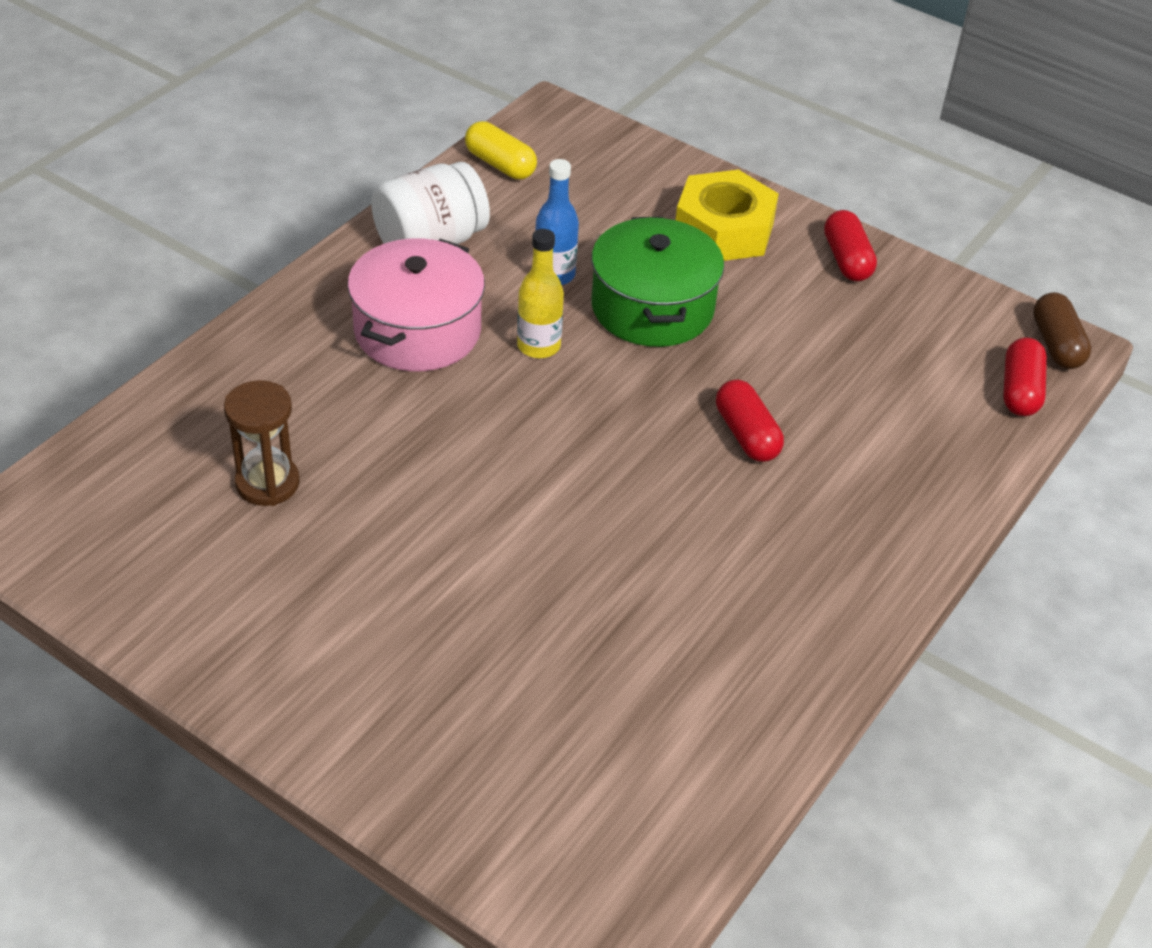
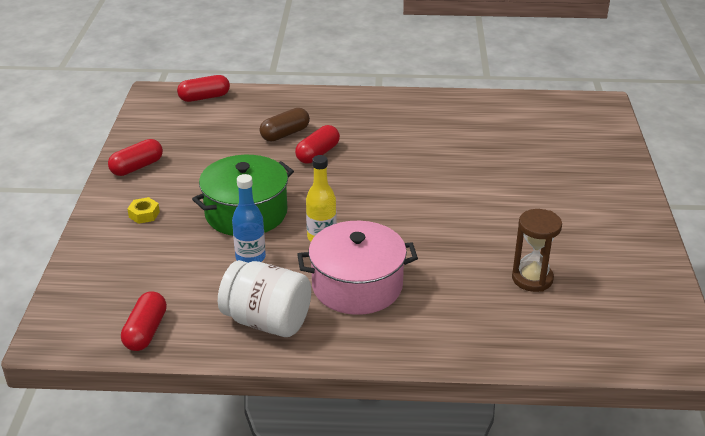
camera: 120 degrees left, 10 degrees down
(500, 165) = (146, 331): yellow capsule -> red capsule
(723, 230) = (144, 214): yellow nut -> yellow nut, size x0.41
(1056, 345) = (157, 96): brown capsule -> brown capsule (285, 134)

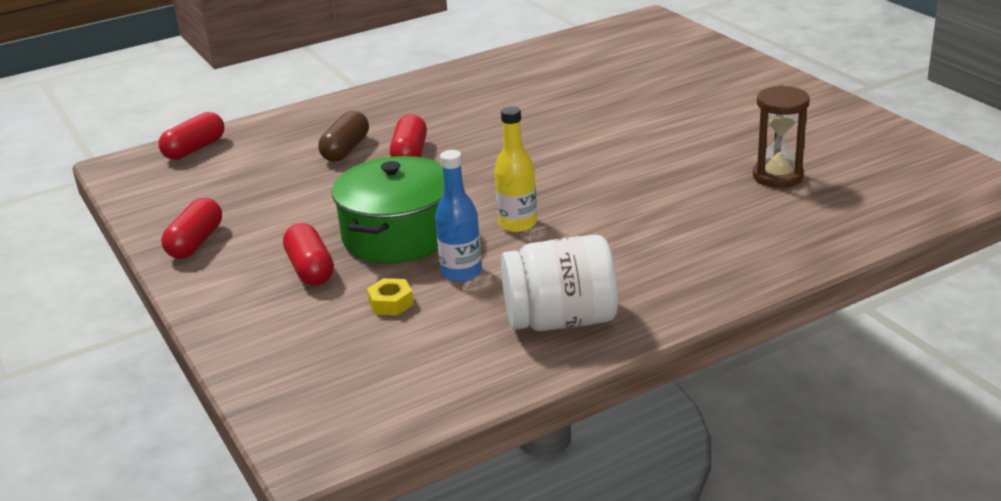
camera: 30 degrees left, 5 degrees down
(144, 214) = (270, 283): yellow nut -> yellow nut (391, 303)
(146, 331) = (430, 390): red capsule -> red capsule (310, 269)
(357, 286) = (615, 250): pink pot -> none

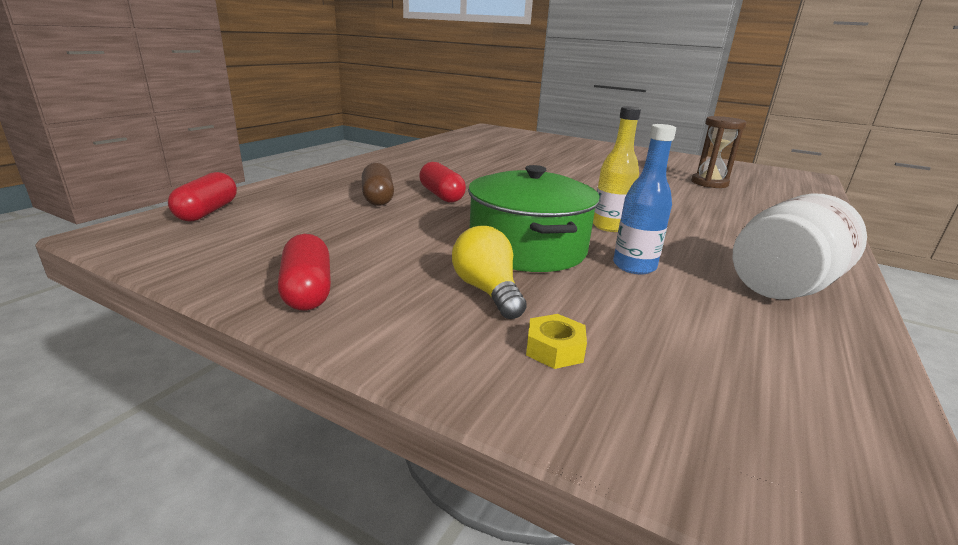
camera: 35 degrees left, 5 degrees down
(310, 269) = (487, 291): red capsule -> yellow light bulb
(391, 303) = (622, 305): yellow nut -> yellow nut (554, 349)

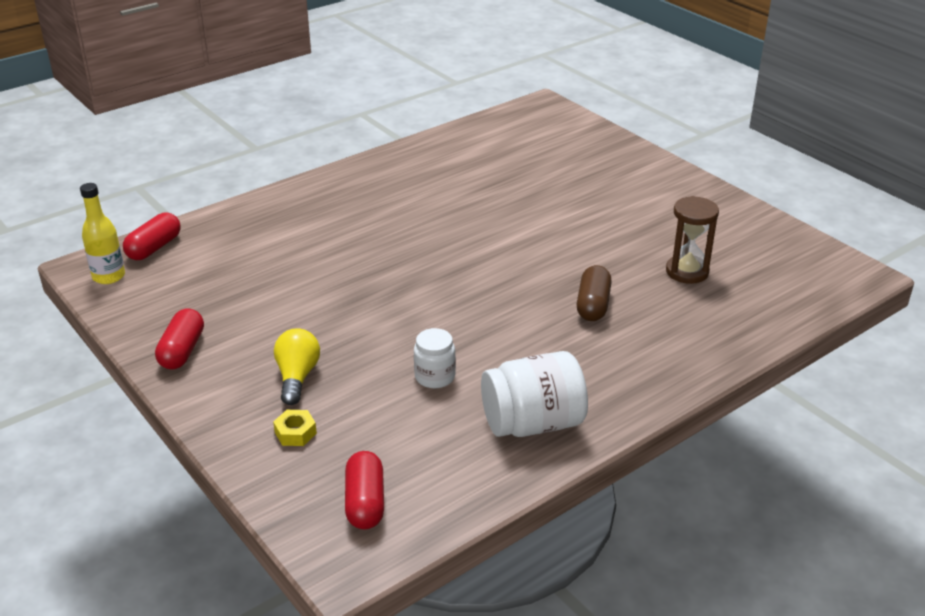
camera: 25 degrees right, 10 degrees up
(378, 198) = (298, 247): brown capsule -> brown capsule (593, 305)
(441, 195) = (359, 251): red capsule -> red capsule (365, 502)
(527, 248) = (369, 339): green pot -> none
(609, 226) = (473, 325): yellow bottle -> yellow bottle (109, 276)
(634, 266) = (435, 377): blue bottle -> white jar

